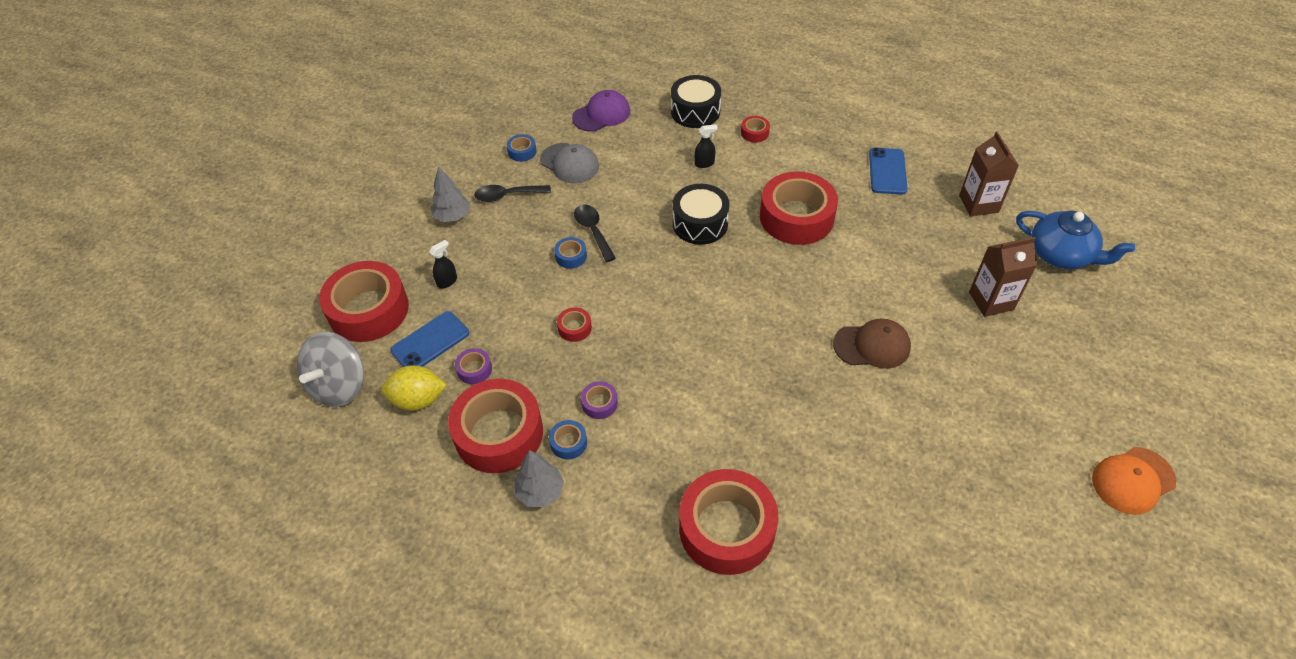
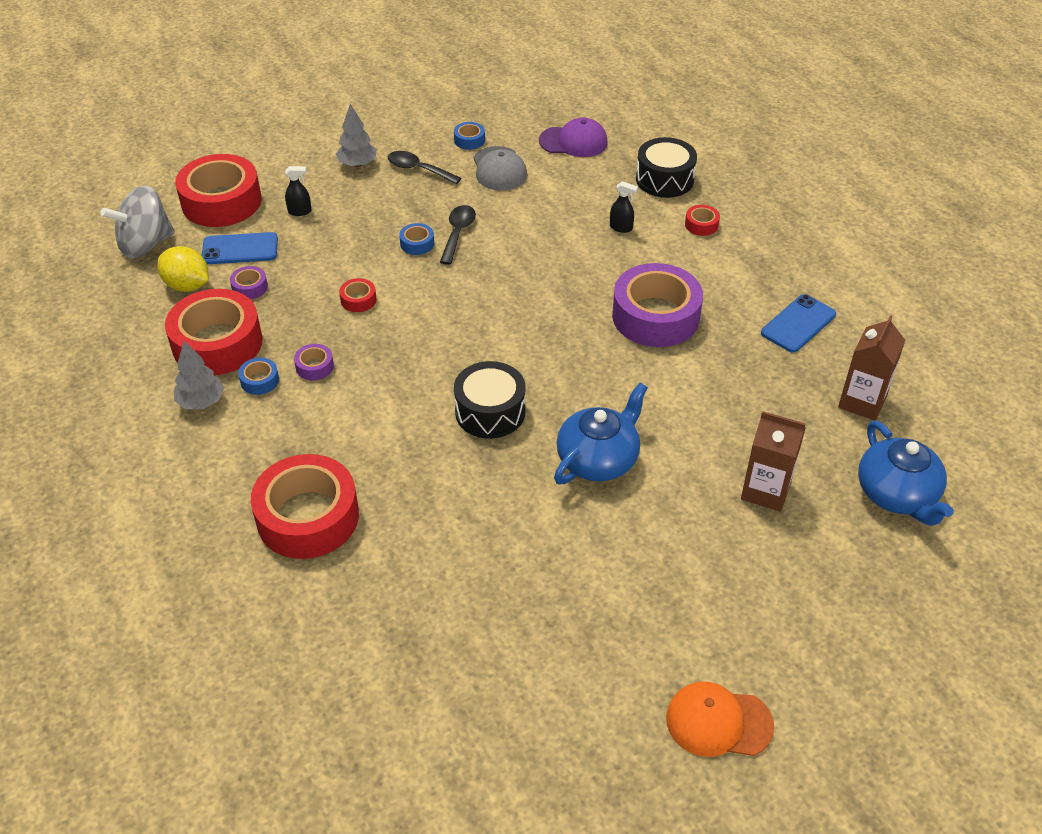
camera: 35 degrees right, 5 degrees down
(700, 224) = (558, 275): black drum -> black drum (490, 412)
(796, 217) = (655, 316): red tape -> purple tape
(872, 345) = (598, 459): brown cap -> blue teapot

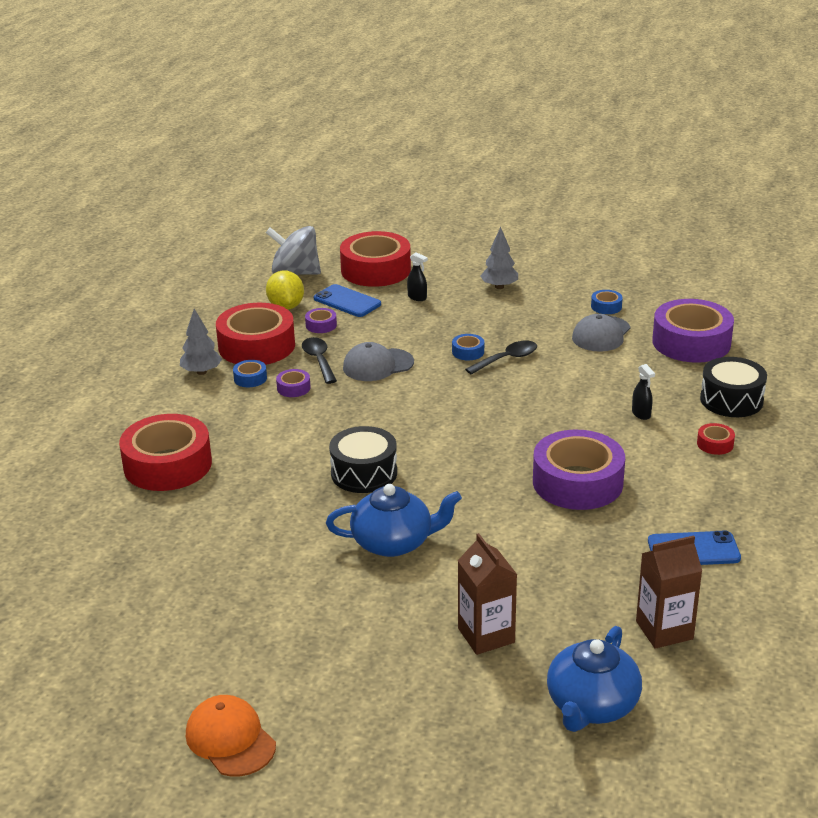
camera: 45 degrees right, 15 degrees down
(358, 300) = (378, 365): red tape -> grey cap
(418, 169) = (538, 308): black spoon -> black spoon (319, 360)
(573, 142) = (691, 342): purple cap -> purple tape

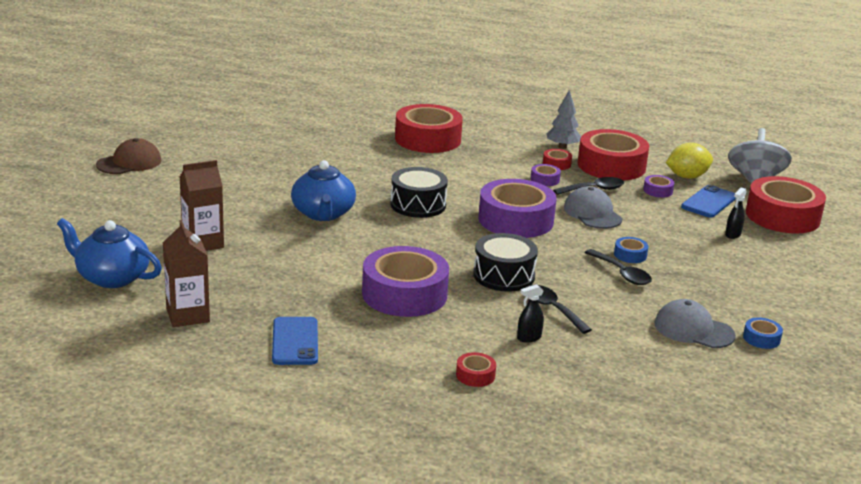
camera: 85 degrees right, 5 degrees down
(230, 739) = (129, 163): orange cap -> brown cap
(250, 378) = (556, 164): blue tape -> red tape
(499, 287) = (778, 278): grey tree -> none
(585, 399) = (553, 309): none -> black spoon
(691, 342) = (695, 386): purple tape -> purple tape (515, 220)
(731, 400) = (567, 397): black drum -> black drum (504, 275)

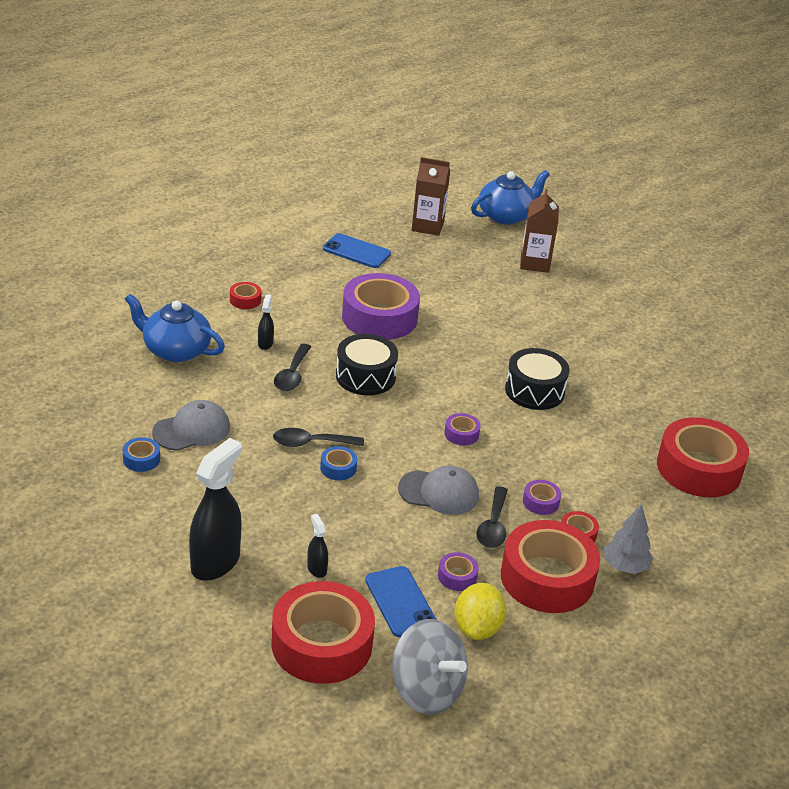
camera: 120 degrees right, 10 degrees up
(129, 163) = (719, 276): brown cap -> none
(323, 214) = (550, 333): blue teapot -> blue teapot (175, 350)
(515, 220) = (461, 434): purple tape -> purple tape, size x0.41
(553, 309) = (292, 375): black spoon -> black spoon turned 105 degrees clockwise
(792, 270) = (215, 562): none -> black spray bottle

